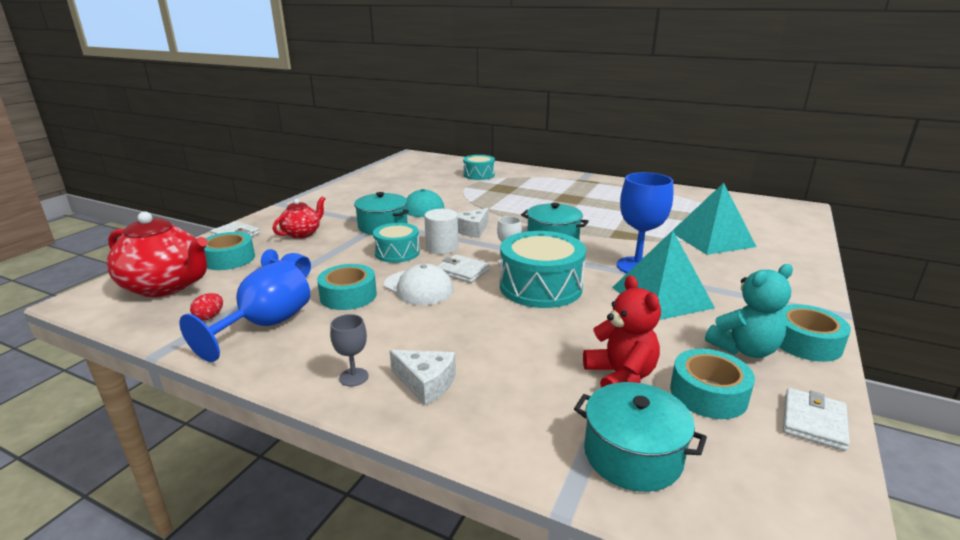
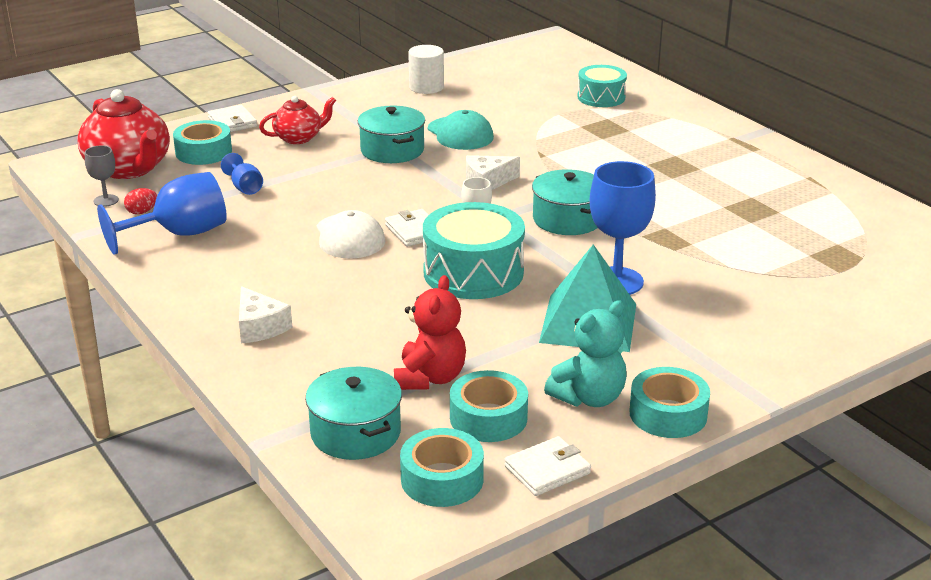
camera: 30 degrees right, 5 degrees up
(348, 295) = (276, 225): turquoise tape -> turquoise tape (442, 479)
(354, 377) = (209, 303): grey goblet -> grey goblet (106, 200)
(397, 253) = (372, 189): turquoise drum -> none
(442, 247) = (426, 196): white cylinder -> white cylinder (426, 87)
(712, 239) = (774, 275): turquoise pyramid -> none
(744, 349) = (589, 397): turquoise teddy bear -> turquoise teddy bear turned 45 degrees counterclockwise

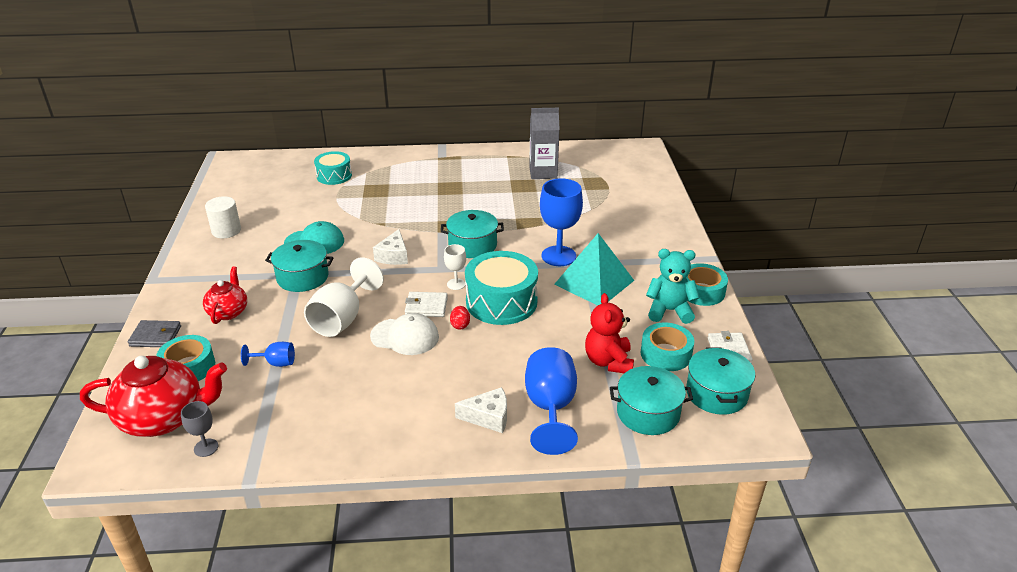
camera: 60 degrees left, 5 degrees up
(142, 212) = (251, 431): red egg -> red egg (460, 325)
(180, 234) = (312, 419): blue goblet -> blue goblet (550, 408)
(232, 122) = (155, 336): white wallet -> grey wallet
(345, 194) = (342, 319): none -> white goblet
(430, 378) = (608, 361): red teddy bear -> red teddy bear turned 135 degrees counterclockwise
(442, 479) = (716, 393): turquoise tape -> turquoise pot
(589, 397) = (669, 311): turquoise teddy bear -> turquoise teddy bear turned 75 degrees counterclockwise
(805, 213) = (543, 172): none -> grey carton

